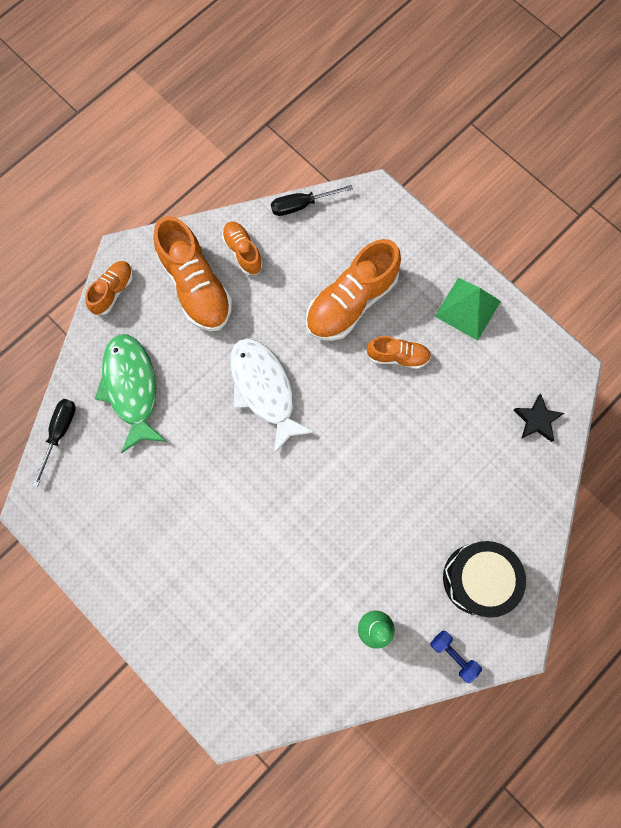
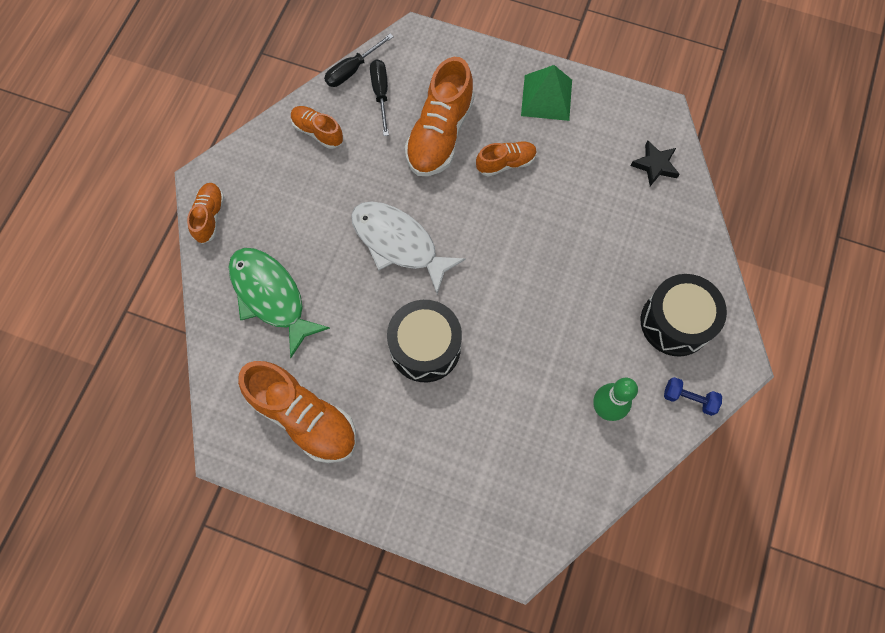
camera: 25 degrees left, 5 degrees down
(59, 433) = (219, 368): black screwdriver -> black screwdriver (381, 94)
(196, 286) = (288, 179): orange shoe -> orange shoe (304, 417)
(241, 496) = (425, 347): none -> black drum

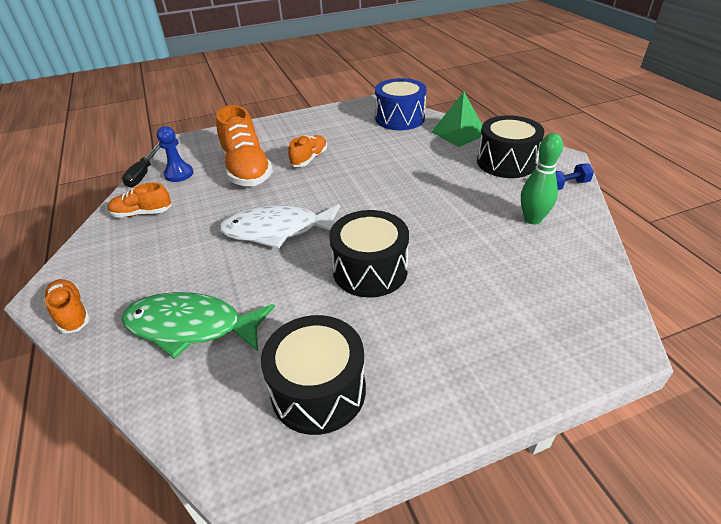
camera: 40 degrees left, 30 degrees down
(304, 417) = (318, 390): orange shoe -> black drum
(381, 94) = (179, 174): black screwdriver -> blue pawn
(546, 97) = (300, 126): green pyramid -> green pyramid (459, 133)
(655, 165) = (400, 118): black star -> blue drum

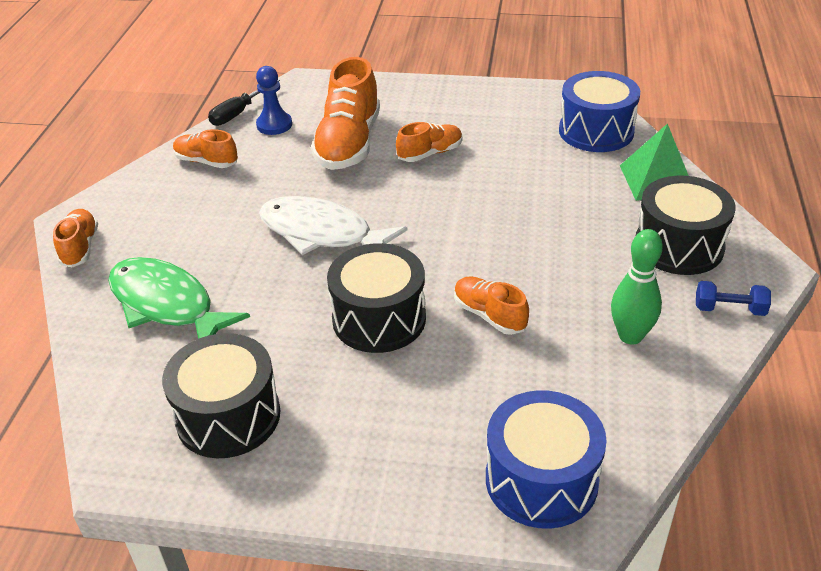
camera: 30 degrees right, 0 degrees up
(440, 239) = (489, 315): none -> orange shoe
(574, 328) = (541, 480): none -> blue drum

